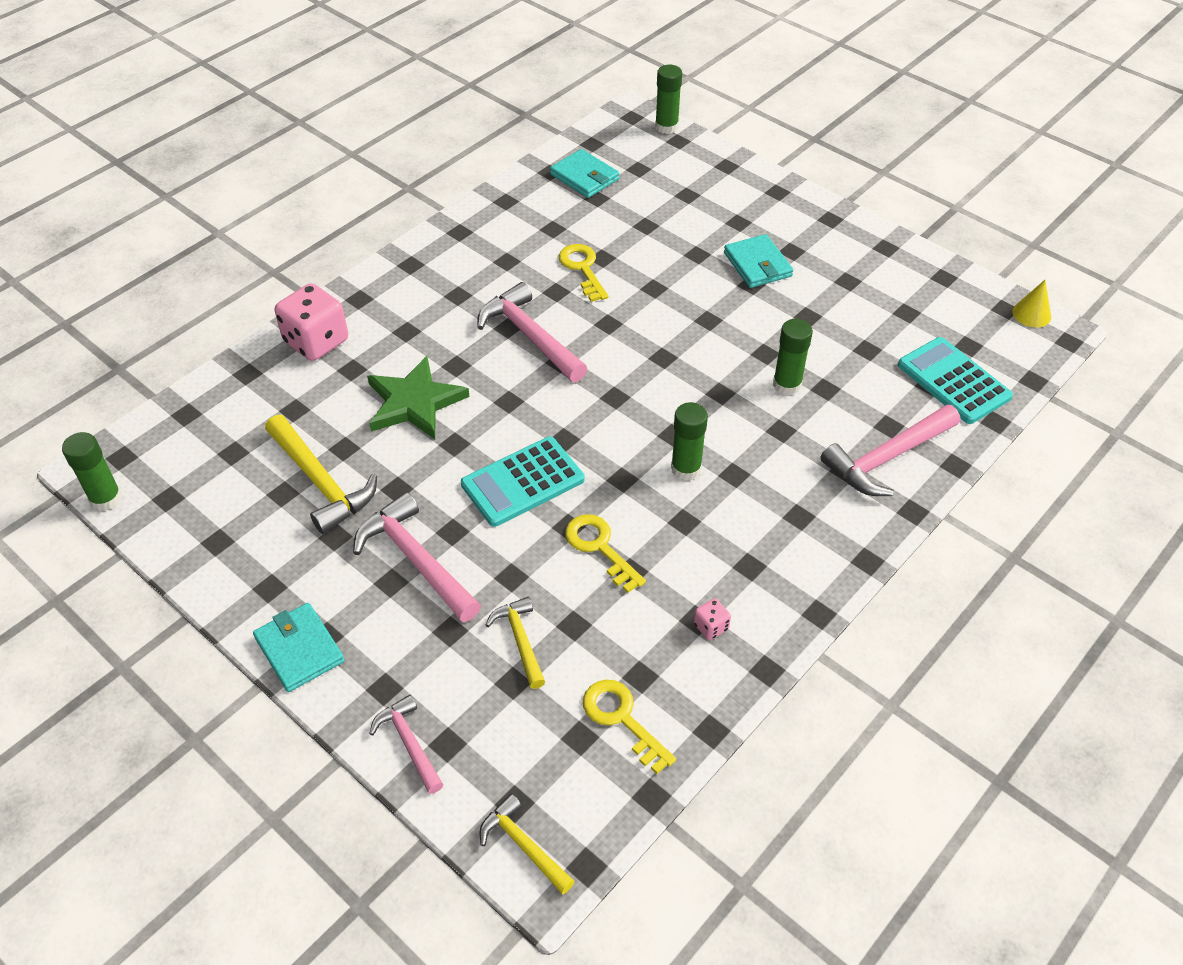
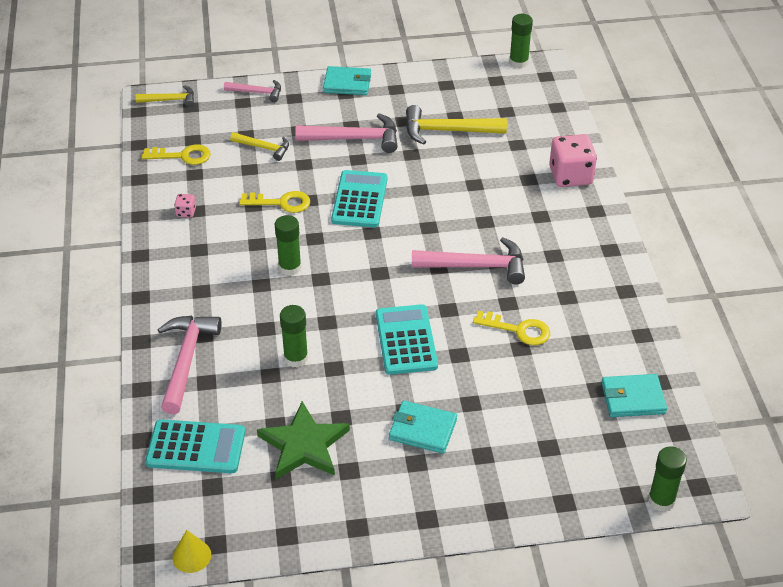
camera: 130 degrees right, 5 degrees down
(414, 402) = (471, 190): green star -> green star (304, 445)
(678, 328) = (406, 340): none -> turquoise calculator

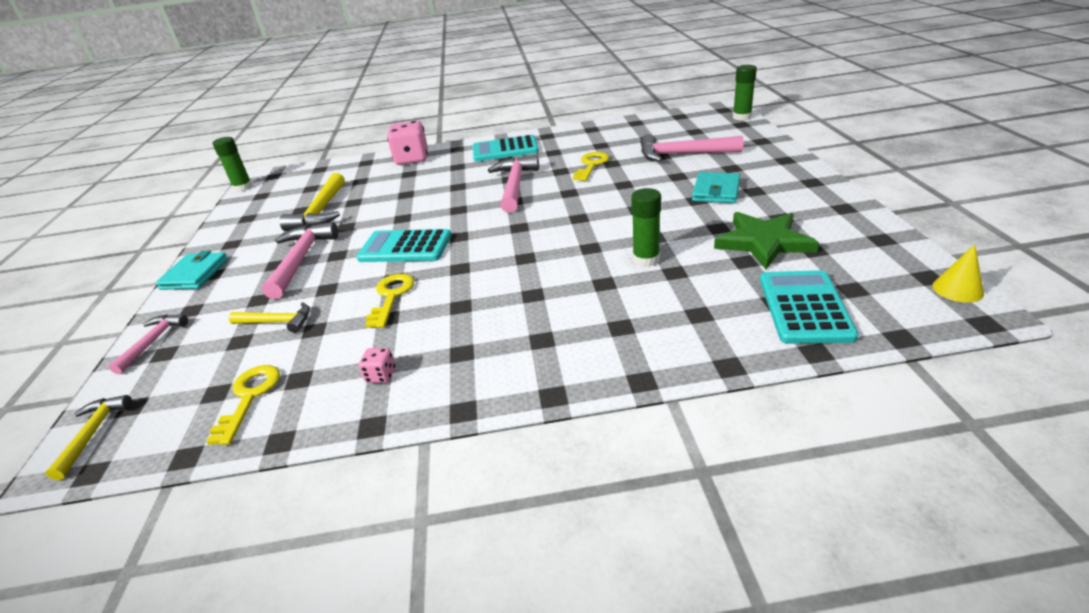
camera: 85 degrees left, 10 degrees down
(186, 360) = (667, 334): pink hammer -> pink hammer (682, 154)
(264, 148) = (277, 322): yellow hammer -> yellow hammer turned 75 degrees clockwise
(290, 267) = (505, 278): green glue stick -> none
(406, 340) = (610, 207): turquoise calculator -> turquoise calculator (505, 150)
(633, 398) = (654, 128): turquoise wallet -> none

